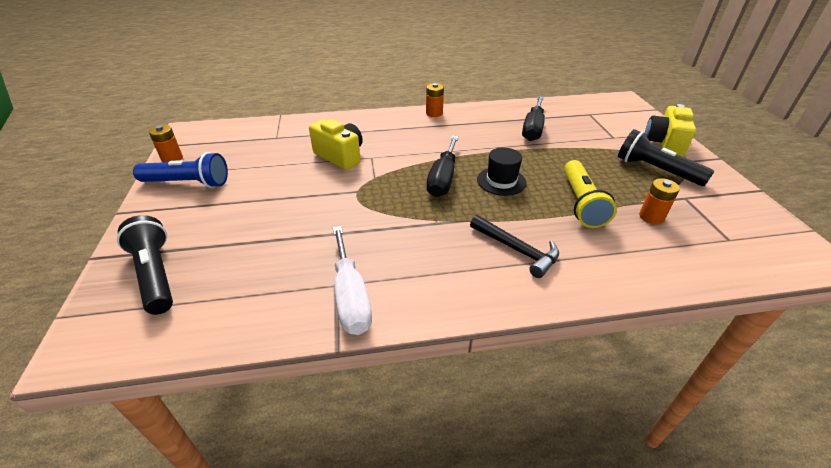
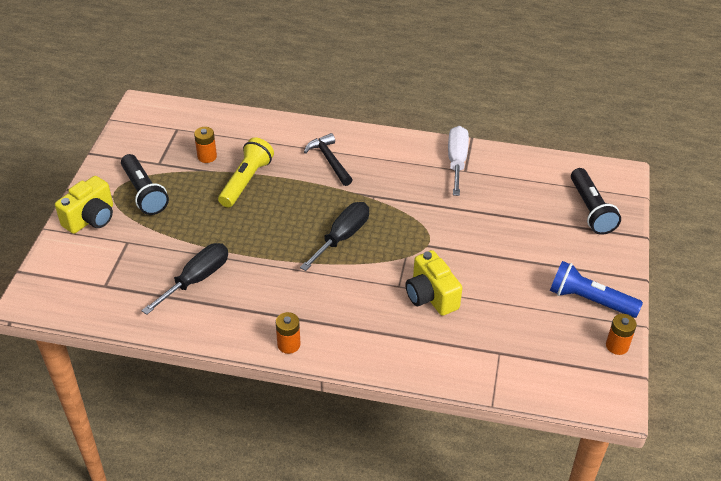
camera: 160 degrees left, 5 degrees up
(501, 181) = (292, 220): black hat -> none

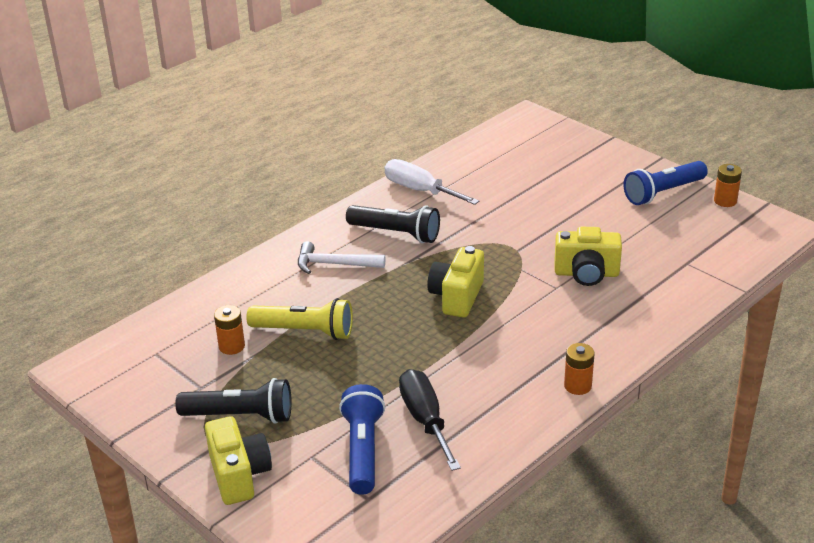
camera: 55 degrees left, 10 degrees down
(147, 263) = (363, 450): none -> blue flashlight
(246, 181) = (305, 331): yellow flashlight -> yellow flashlight turned 135 degrees clockwise
(329, 160) = (334, 264): black hammer -> white hammer
(342, 237) = (457, 297): black screwdriver -> yellow camera
(590, 210) = (556, 148): black flashlight -> black flashlight (396, 233)

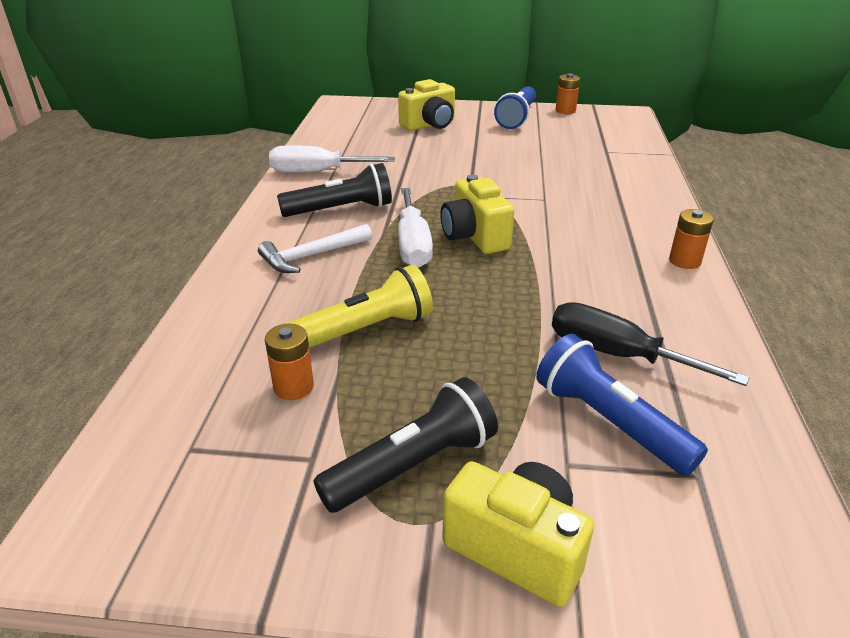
camera: 40 degrees left, 0 degrees up
(407, 284) = (413, 245): none -> white screwdriver
(586, 274) = (551, 182): yellow camera -> yellow camera (429, 125)

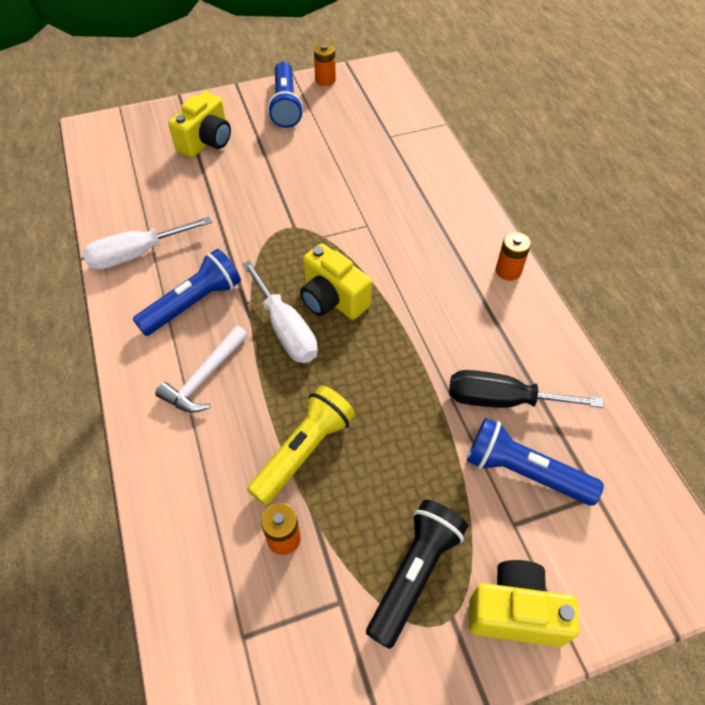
camera: 25 degrees left, 20 degrees up
(341, 210) = (193, 303): black flashlight -> blue flashlight

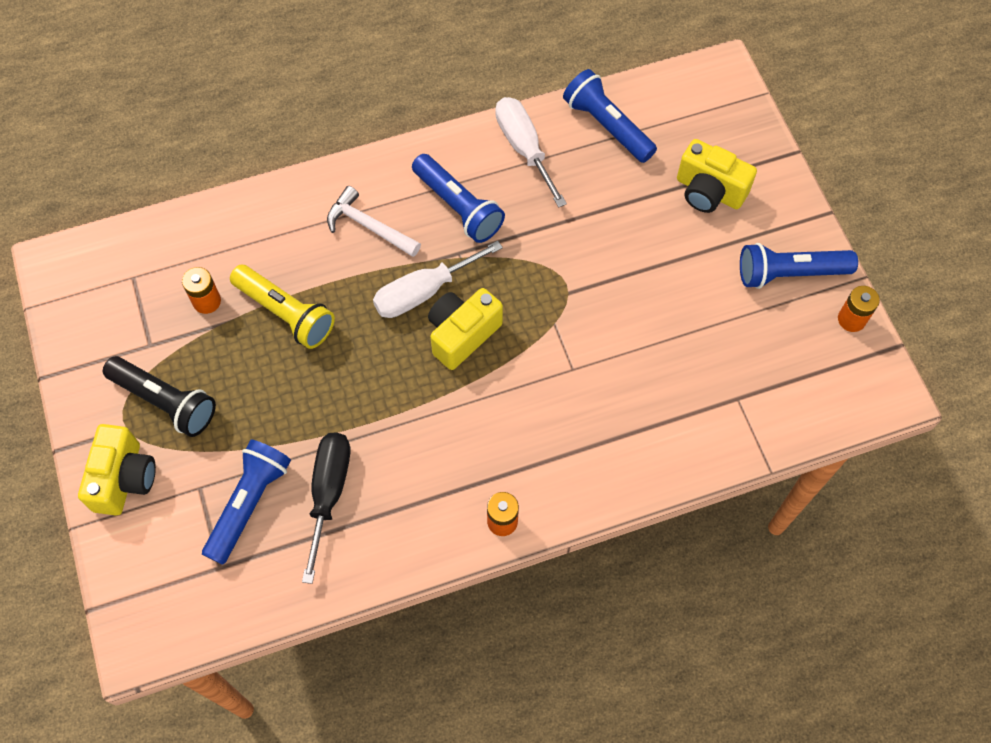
camera: 90 degrees right, 10 degrees up
(126, 198) = (607, 126): none -> blue flashlight

